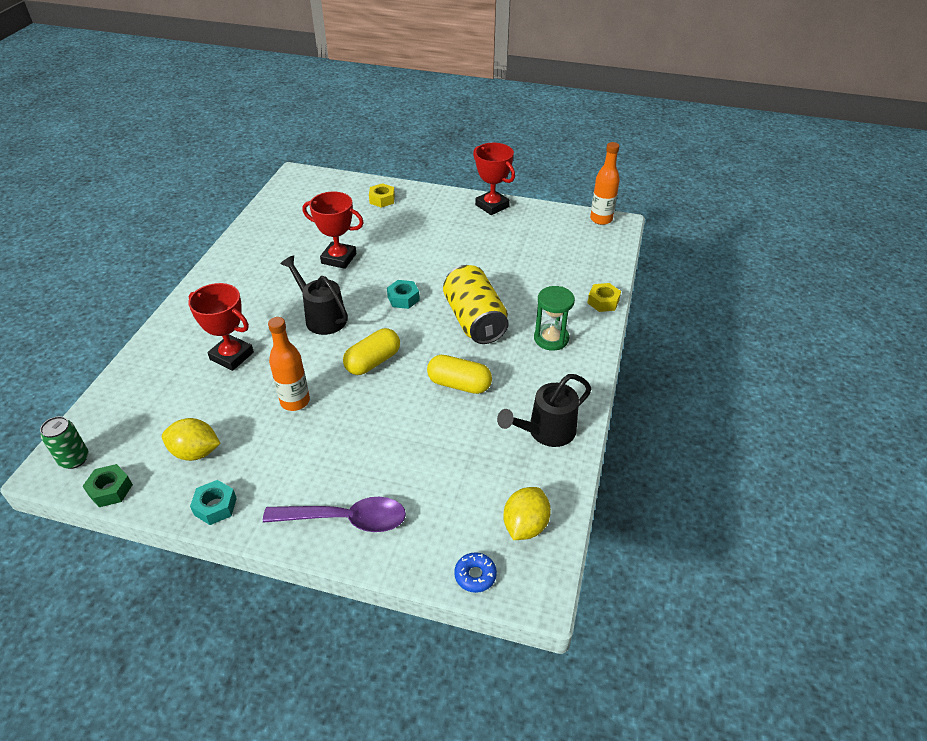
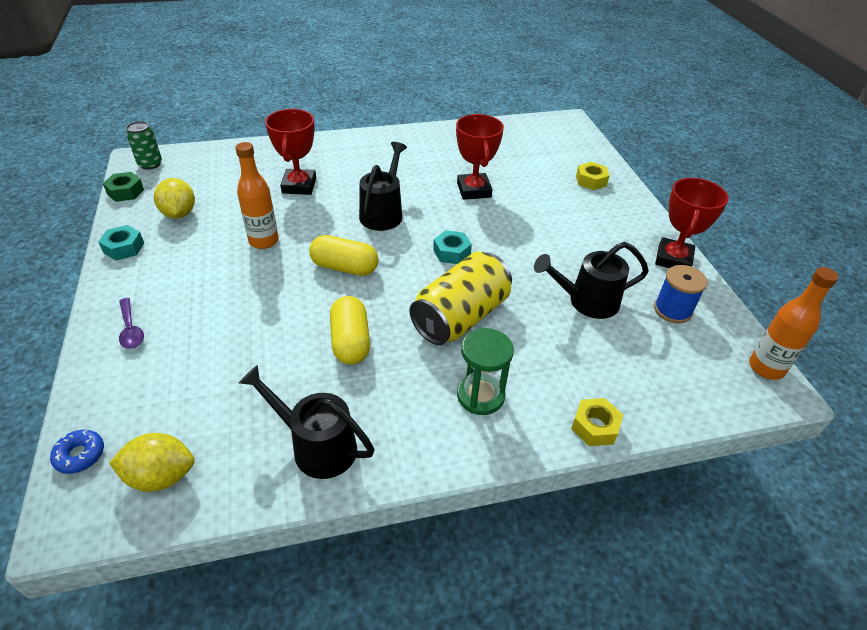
camera: 60 degrees right, 0 degrees up
(346, 519) = (131, 329): purple spoon -> purple spoon, size x0.55
(502, 259) = (586, 302): none -> black watering can
(535, 228) = (672, 310): none -> blue spool

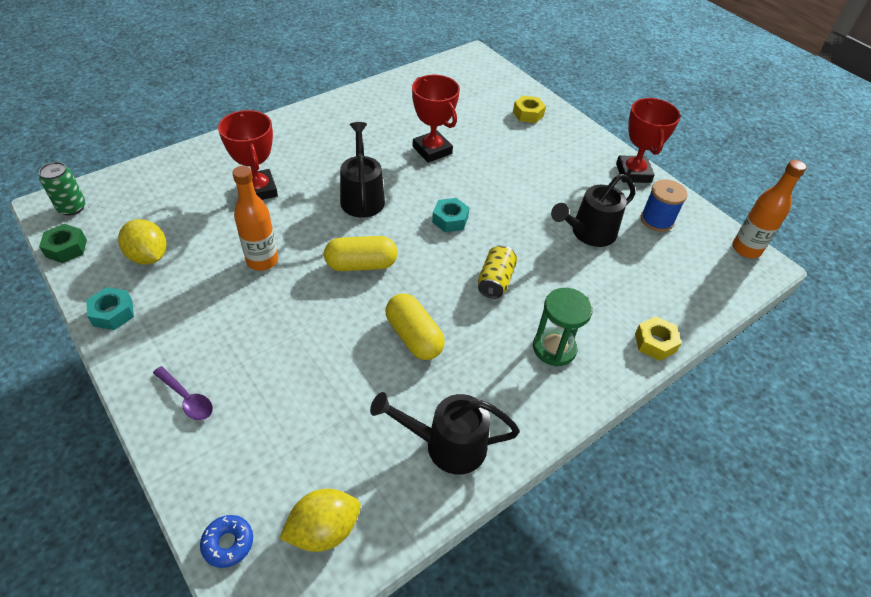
camera: 25 degrees left, 5 degrees up
(460, 317) = (495, 281): yellow can -> yellow can, size x0.54

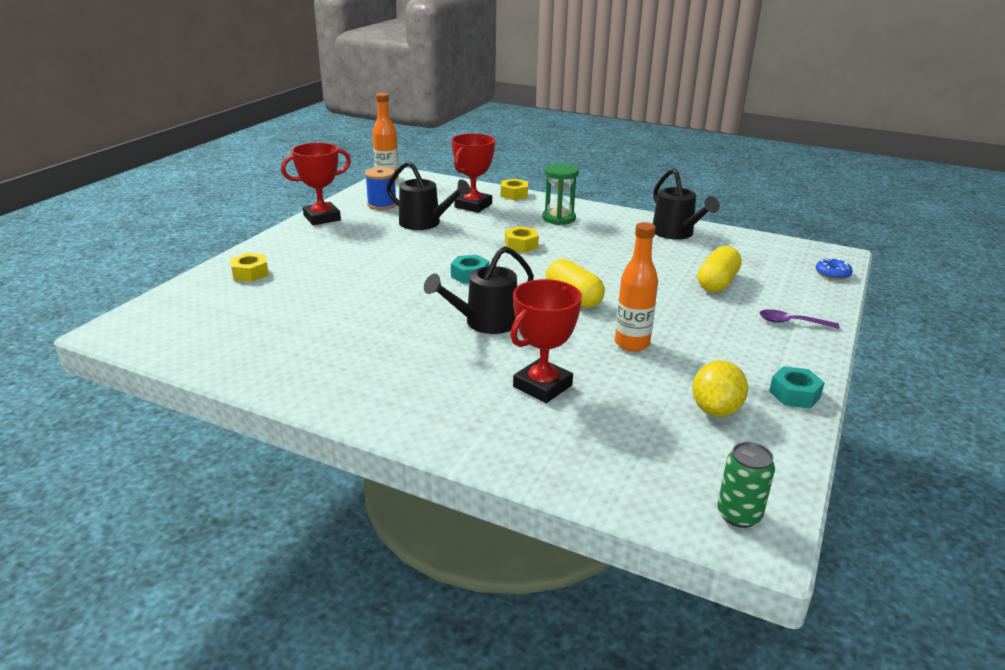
camera: 115 degrees left, 20 degrees down
(66, 248) = (787, 475): green nut -> none
(187, 398) = (792, 322): purple spoon -> purple spoon turned 90 degrees counterclockwise
(324, 530) = (778, 252): yellow lemon -> none
(414, 337) = (614, 260): yellow capsule -> yellow capsule (717, 283)
(432, 150) = (367, 307): red trophy -> red trophy (473, 206)
(495, 281) = (521, 245): yellow can -> yellow nut

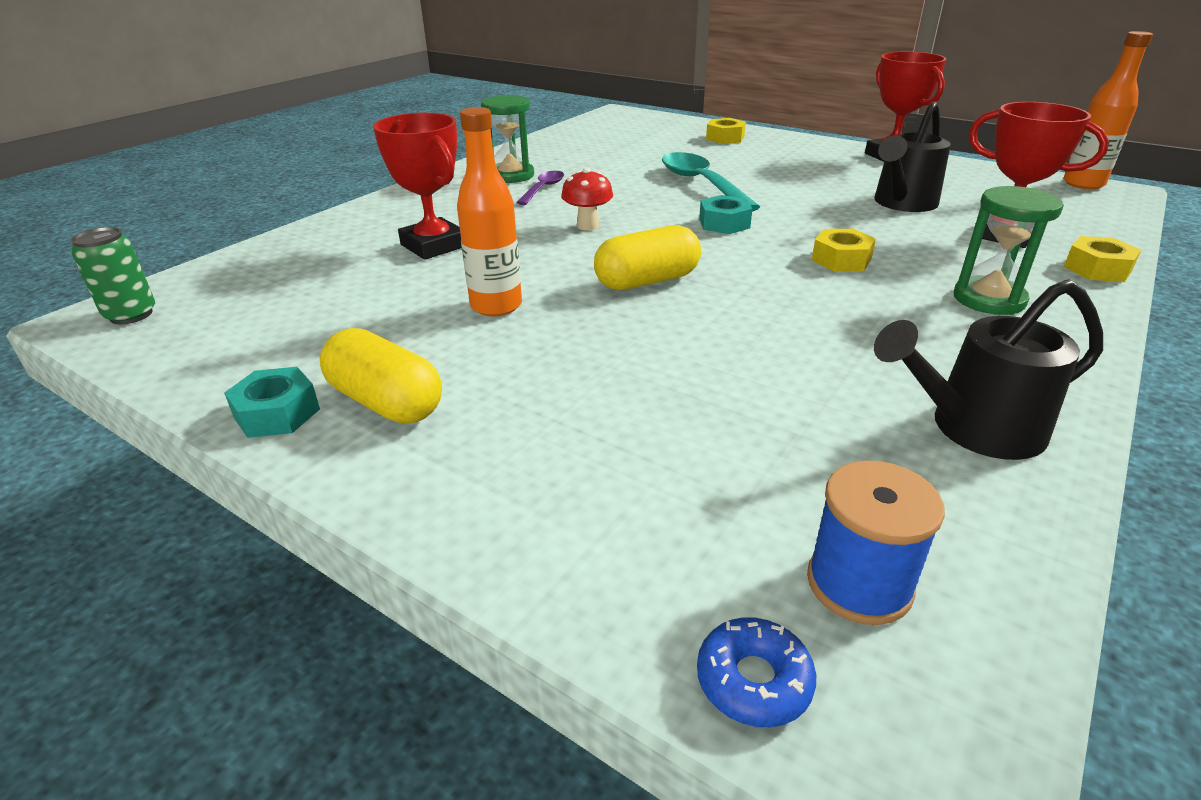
camera: 100 degrees right, 5 degrees up
(354, 373) = (511, 175): none -> green hourglass
(382, 204) = (962, 182): blue spool -> blue spool (859, 584)
(384, 283) = (701, 184): none -> turquoise spoon
(484, 323) = (588, 226): black watering can -> red mushroom
(716, 410) = (302, 338): yellow lemon -> none
(717, 283) = (693, 428): yellow capsule -> yellow capsule (386, 402)
(792, 322) = (494, 486): purple spoon -> purple spoon (543, 189)

